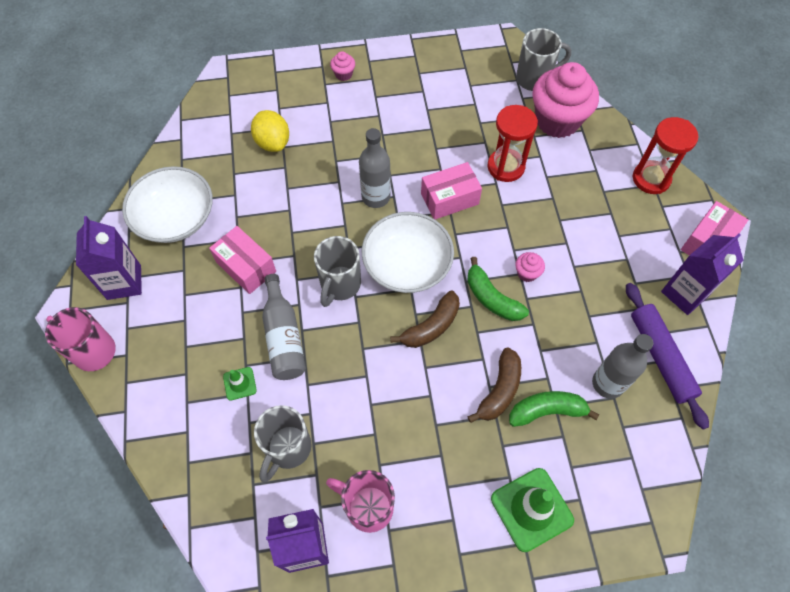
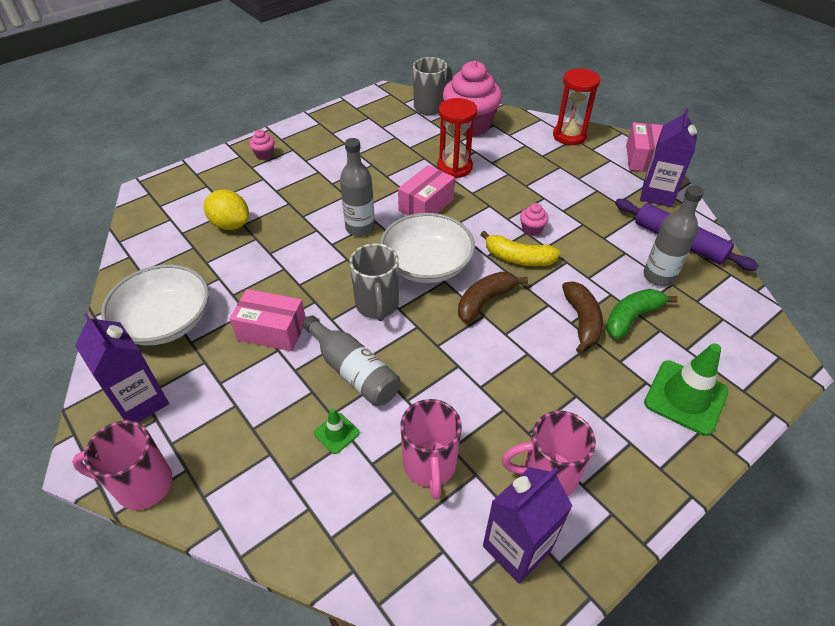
camera: 30 degrees left, 15 degrees down
(288, 449) = (430, 466): grey mug -> pink mug
(431, 326) = (485, 301): brown banana -> brown banana turned 150 degrees counterclockwise
(491, 298) = (518, 258): green banana -> yellow banana

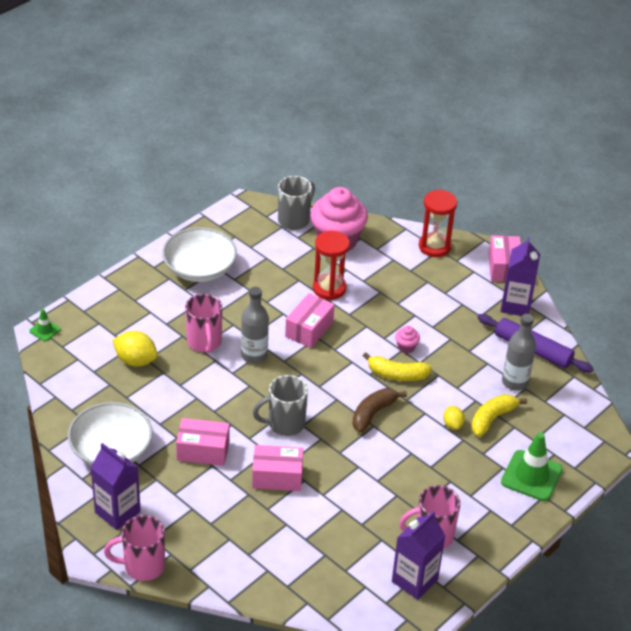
camera: 10 degrees left, 5 degrees down
(264, 155) = (143, 286): pink cupcake -> none
(336, 433) = (275, 521): green traffic cone -> green traffic cone (45, 330)
(353, 371) = (277, 477): grey bottle -> pink box
(377, 305) = (284, 424): grey mug -> grey mug turned 90 degrees clockwise
(427, 264) = (319, 385): white bowl -> white bowl (199, 268)
(430, 466) = (348, 537): pink mug -> pink mug (204, 343)
(582, 321) = (452, 424): brown banana -> yellow lemon
(631, 317) = (492, 418): green banana -> yellow banana

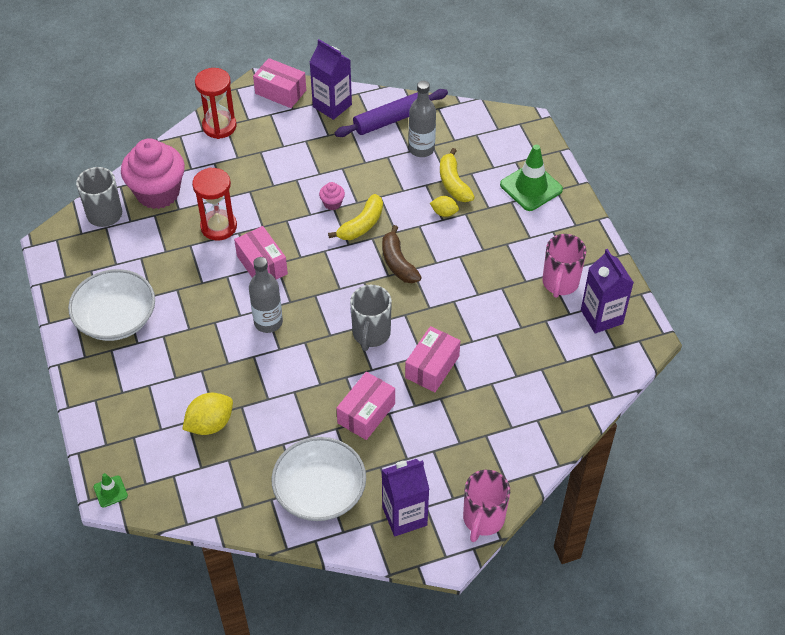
camera: 60 degrees left, 10 degrees up
(204, 343) = (224, 355): pink mug -> none

